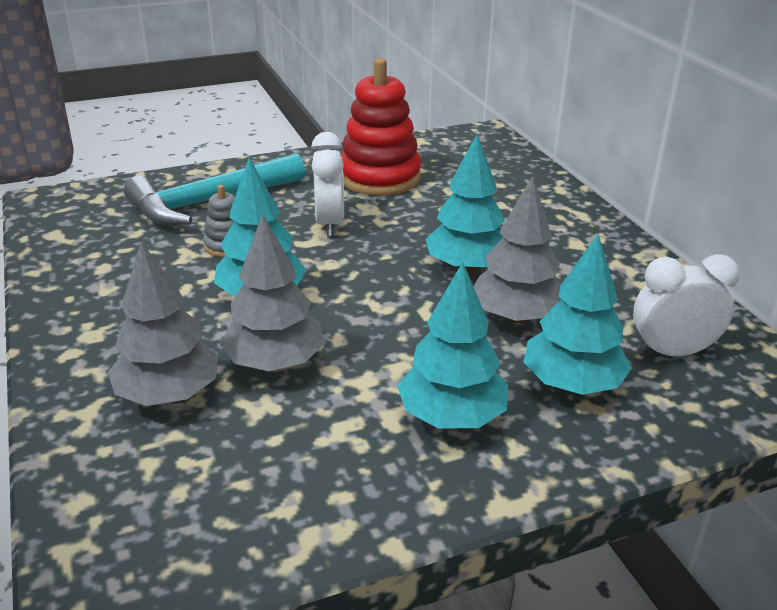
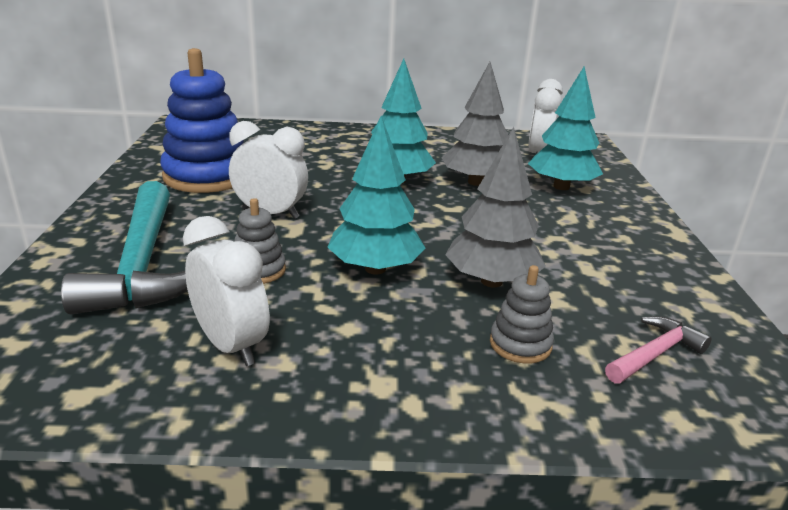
camera: 70 degrees left, 5 degrees down
(120, 264) = (231, 345): none -> white clock
(169, 394) = (520, 344): grey tree -> grey stacking toy
(183, 484) = (654, 354): none -> pink hammer
(379, 177) = (207, 176): red stacking toy -> blue stacking toy
(452, 417) = (586, 229): turquoise tree -> none

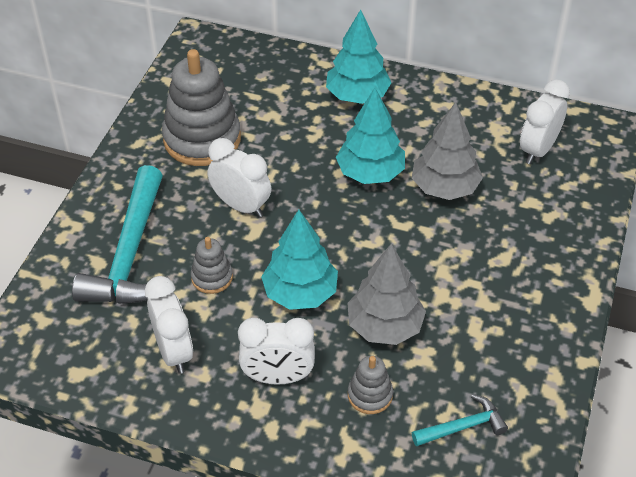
camera: 20 degrees right, 20 degrees up
(207, 176) = (202, 139): blue stacking toy -> grey stacking toy
(390, 347) = (278, 377): none -> white clock
(561, 187) = (526, 209): turquoise tree -> turquoise tree (357, 96)
(654, 354) = (463, 427): pink hammer -> turquoise hammer

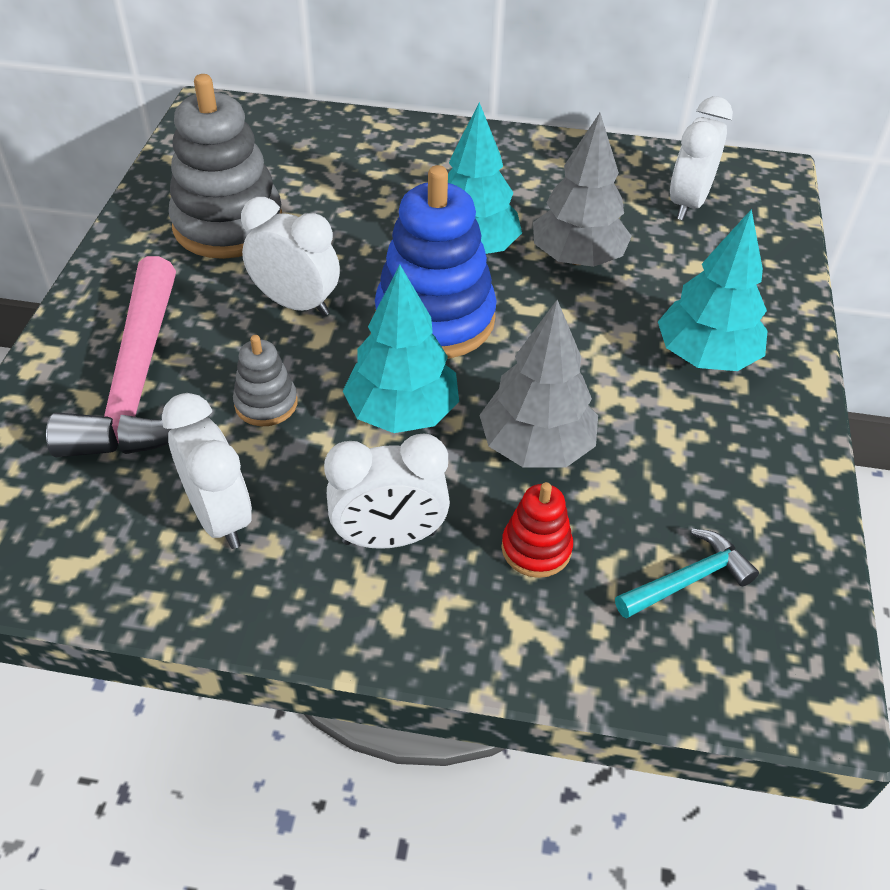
camera: 10 degrees left, 0 degrees up
(130, 254) = (137, 382): turquoise hammer -> pink hammer
(334, 226) = (435, 319): none -> blue stacking toy
(357, 96) = (434, 159): turquoise tree -> turquoise tree (706, 356)
(370, 395) = (536, 548): grey stacking toy -> red stacking toy

